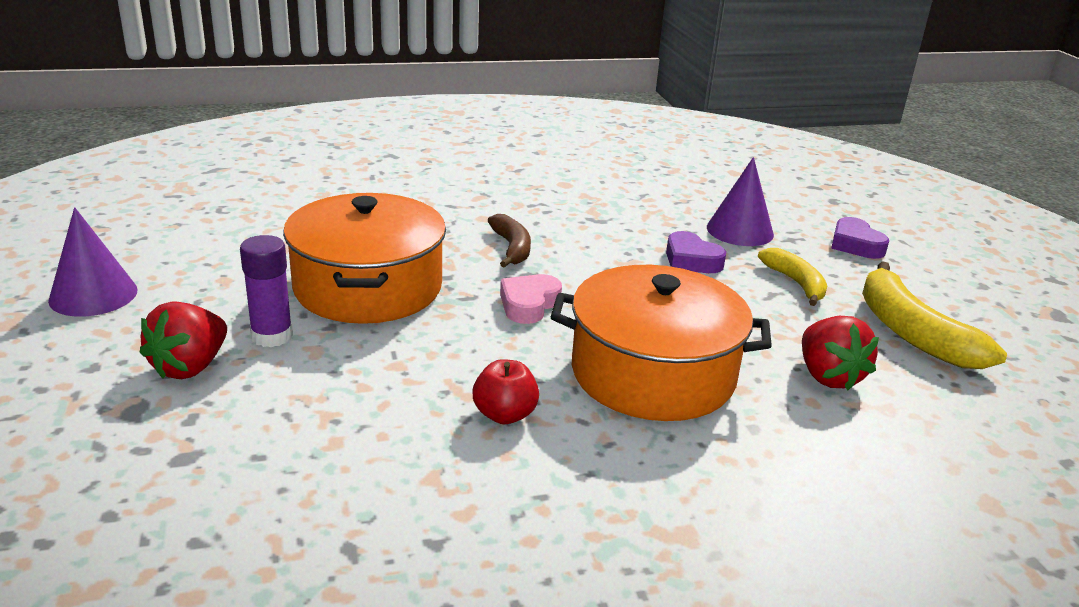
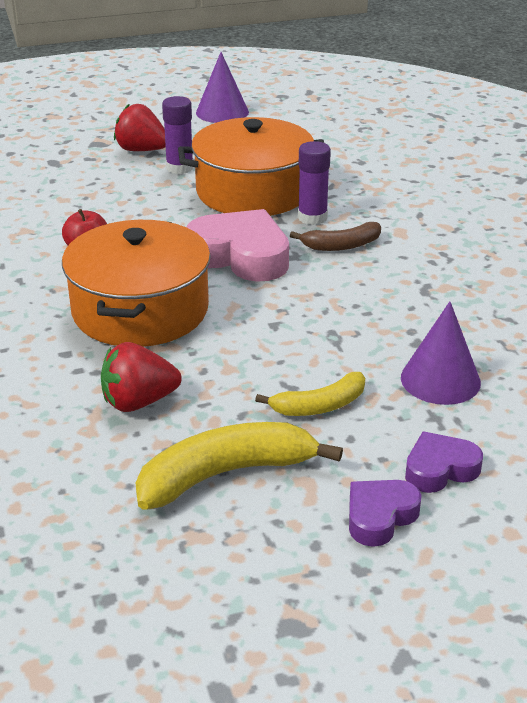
camera: 90 degrees right, 5 degrees up
(446, 257) = (312, 217): none -> purple glue stick
(529, 304) = (240, 256): pink heart -> pink heart, size x1.79
(691, 260) = (351, 341): purple heart -> purple heart (379, 516)

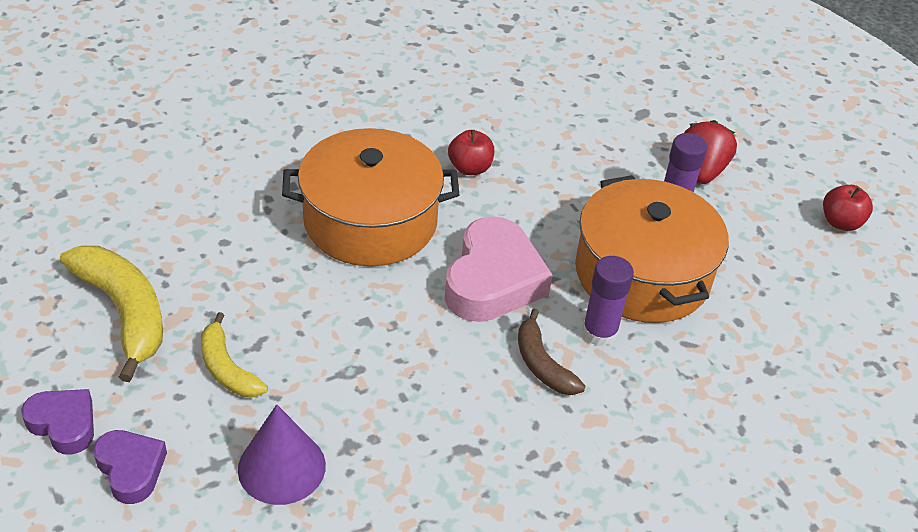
camera: 75 degrees right, 10 degrees up
(139, 402) = (224, 243): red strawberry -> none
(222, 112) = (840, 222): purple cone -> red apple

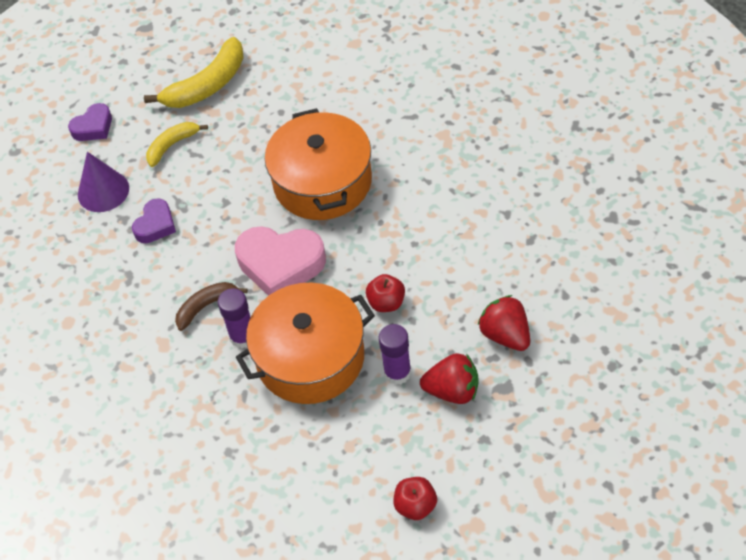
camera: 90 degrees right, 10 degrees up
(64, 424) = (119, 89): purple heart -> purple heart (155, 225)
(470, 168) = (401, 228): red apple -> red apple (386, 303)
(637, 122) = (505, 335): none -> red strawberry

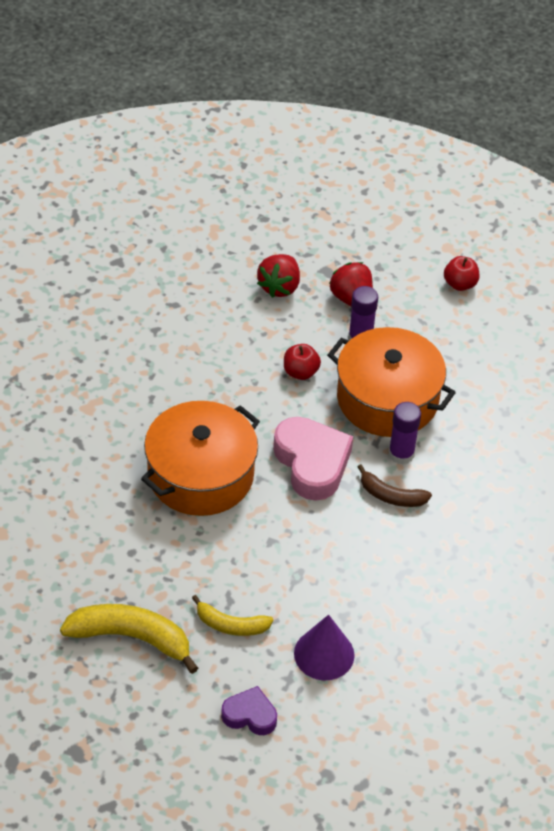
camera: 130 degrees left, 5 degrees down
(155, 225) = (333, 584): purple heart -> none

